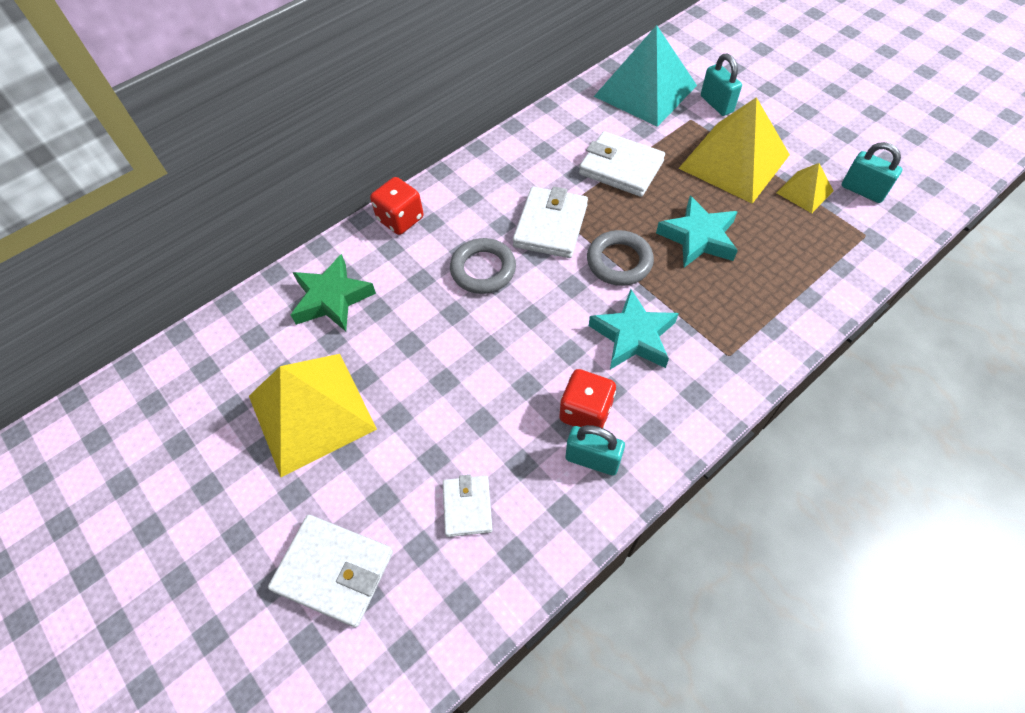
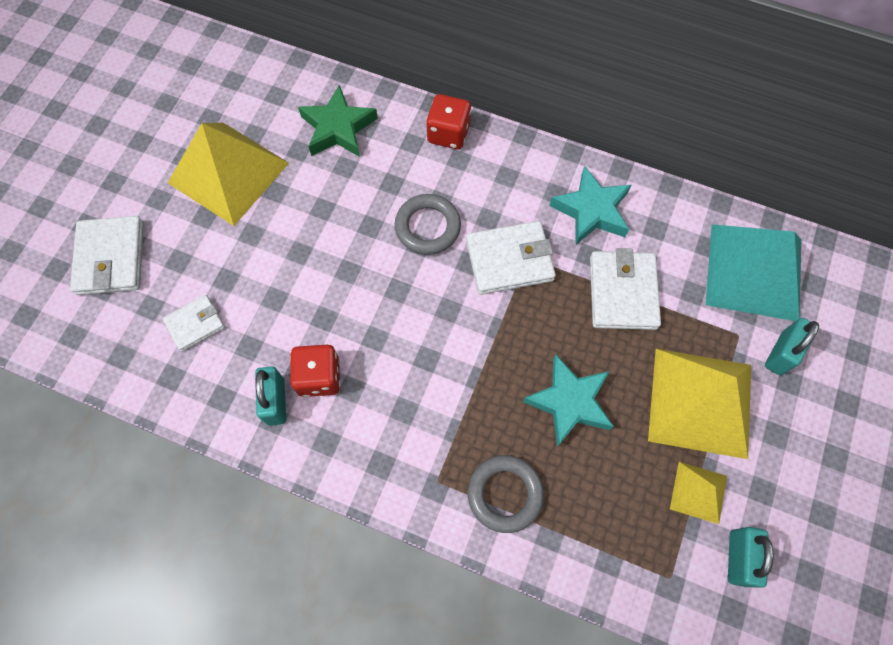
camera: 60 degrees right, 10 degrees up
(619, 261) = (498, 339): grey ring -> grey ring (505, 494)
(633, 336) = (417, 386): turquoise star -> turquoise star (591, 210)

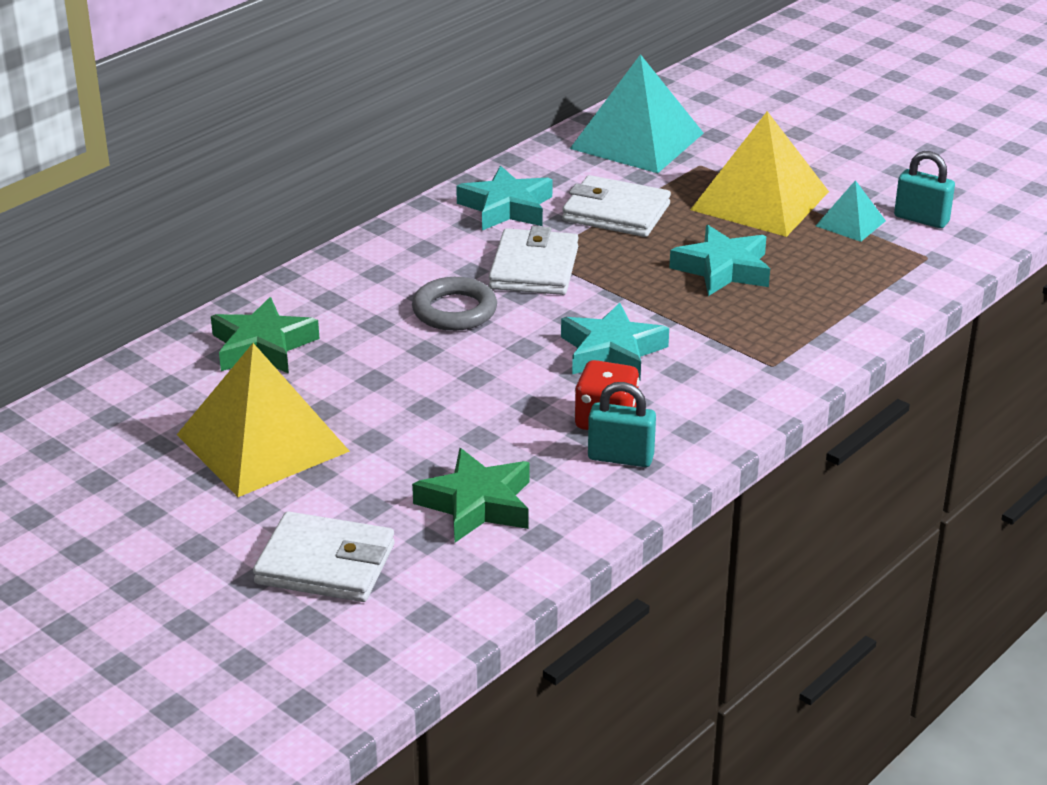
camera: 70 degrees left, 35 degrees down
(195, 324) = (477, 504): white wallet -> green star
(413, 353) = (612, 351): none -> turquoise star
(448, 133) = (335, 272): red dice -> none
(505, 494) = (805, 327): grey ring -> none
(698, 492) = (850, 223): yellow pyramid -> turquoise pyramid
(781, 353) = (731, 149): turquoise padlock -> none

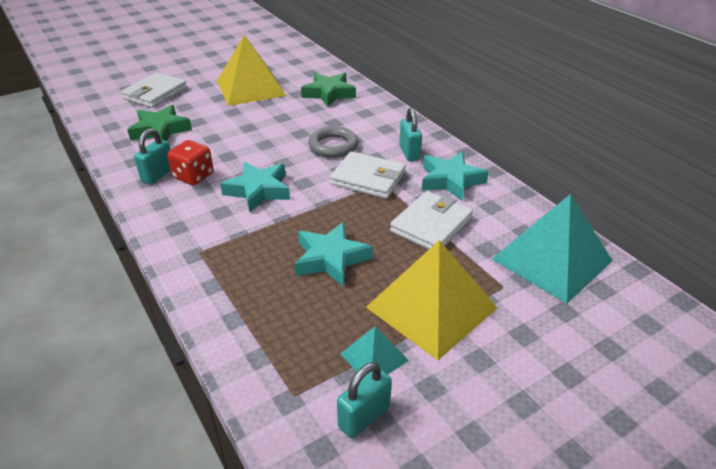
camera: 105 degrees right, 5 degrees up
(445, 244) = (409, 152): none -> turquoise padlock

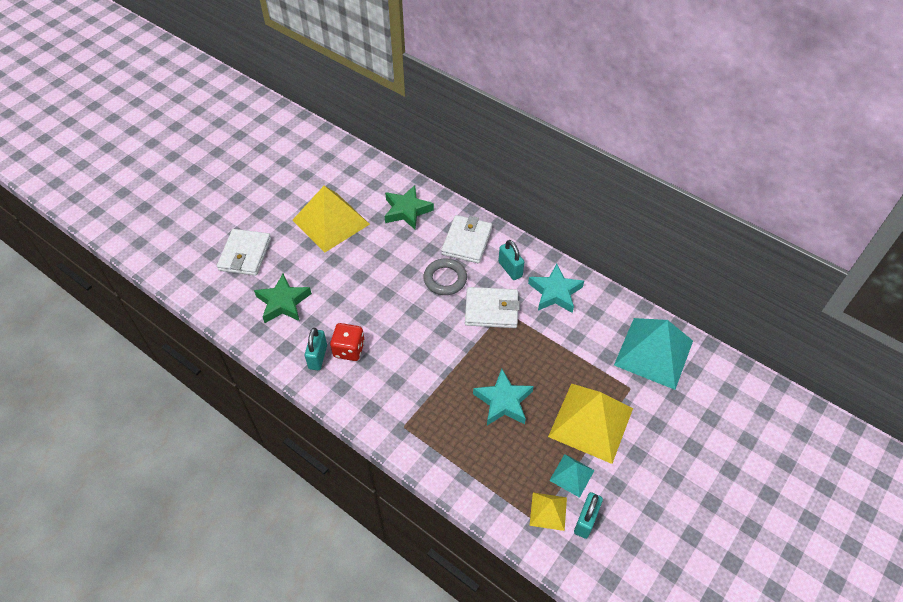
camera: 20 degrees left, 15 degrees up
(258, 190) = (412, 349): turquoise star -> none
(317, 388) = (548, 511): none -> yellow pyramid
(431, 225) = (560, 345): white wallet -> white wallet (467, 241)

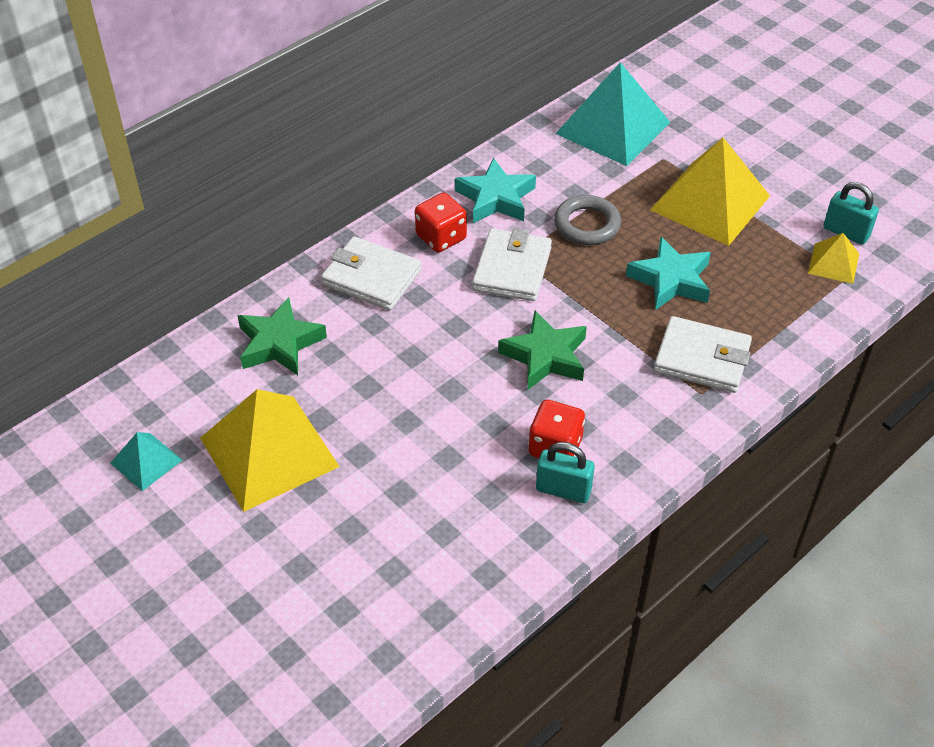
camera: 80 degrees left, 5 degrees down
(245, 254) = (307, 592): white wallet -> white wallet (702, 359)
(283, 302) = (438, 534): green star -> green star (545, 356)
(445, 279) = (441, 313): grey ring -> grey ring (587, 225)
(510, 269) = (441, 237): turquoise padlock -> red dice
(572, 475) = (784, 233): turquoise pyramid -> turquoise pyramid (146, 461)

